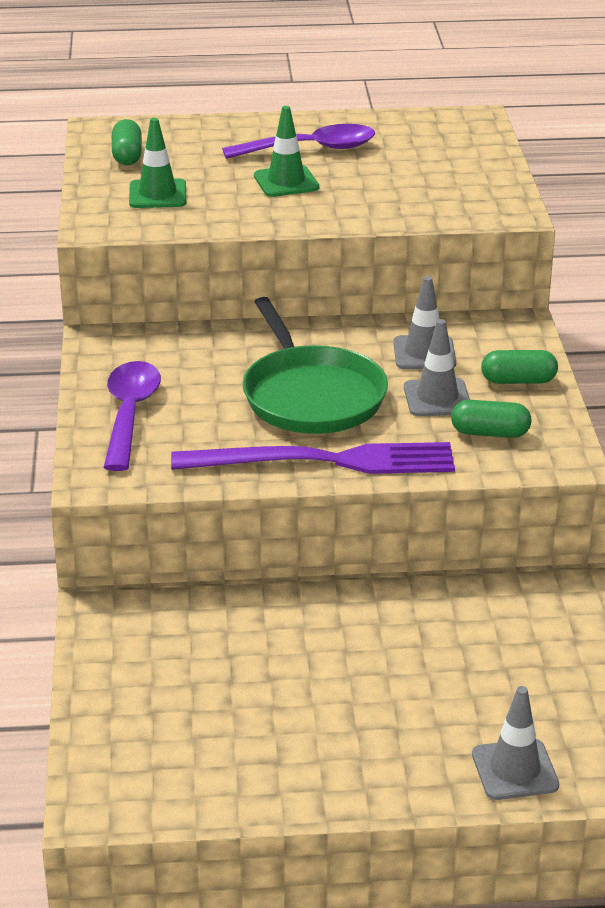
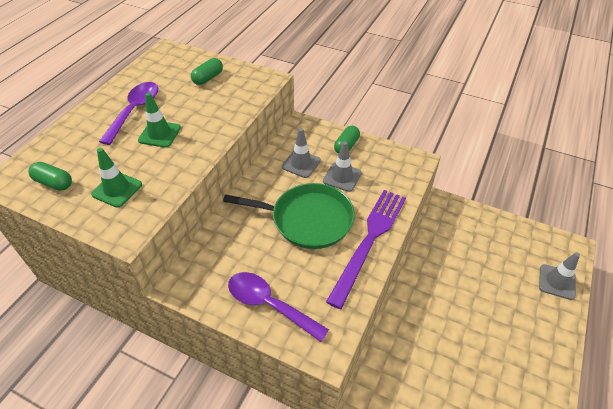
camera: 60 degrees left, 15 degrees up
(490, 433) = (382, 173): green capsule -> green capsule (208, 78)

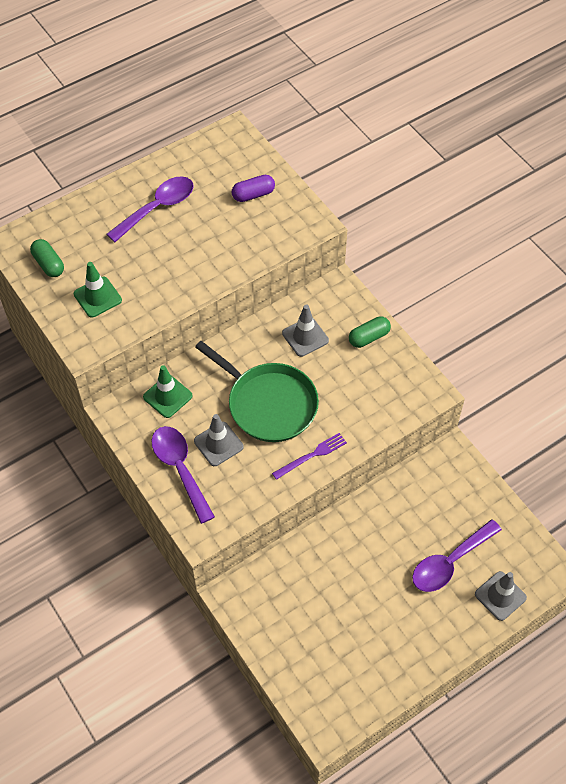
camera: 30 degrees right, 10 degrees up
(159, 134) = (166, 249): green traffic cone -> green traffic cone (167, 396)
(208, 78) = (253, 195): green capsule -> purple capsule
(342, 177) = (336, 373): grey traffic cone -> grey traffic cone (218, 444)
(369, 241) = (311, 455): purple fork -> purple fork, size x0.49
(505, 277) = (449, 562): none -> purple spoon

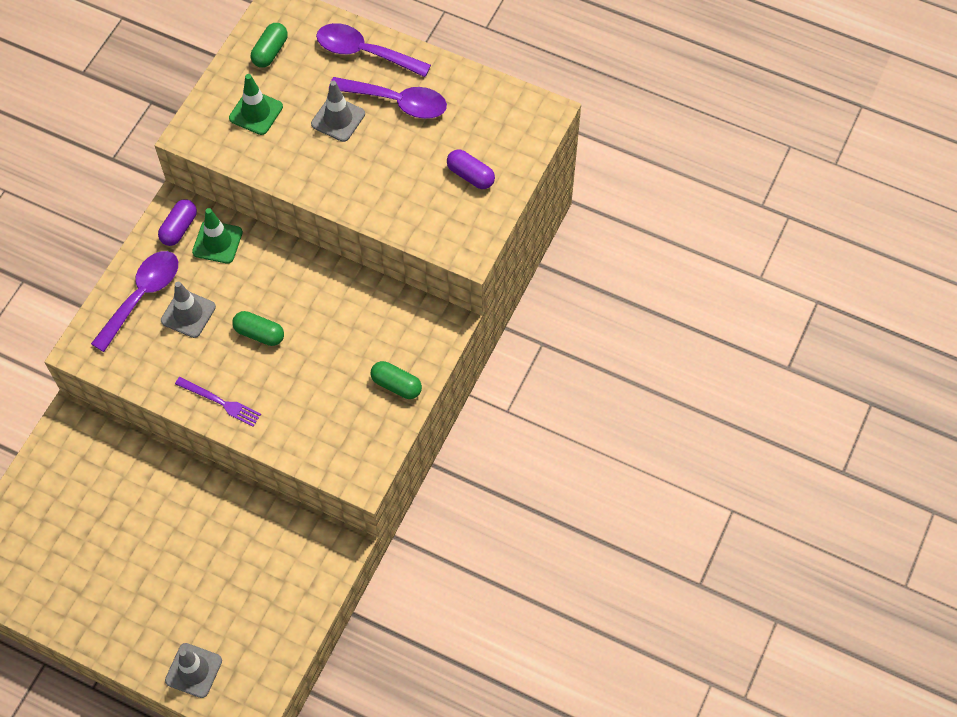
camera: 60 degrees right, 5 degrees up
(136, 417) = (179, 228): none -> purple capsule
(268, 404) = (259, 333): green pan -> green capsule
(305, 337) = (361, 325): grey traffic cone -> grey traffic cone (338, 119)
(449, 562) = (207, 604): purple spoon -> purple spoon (364, 52)

